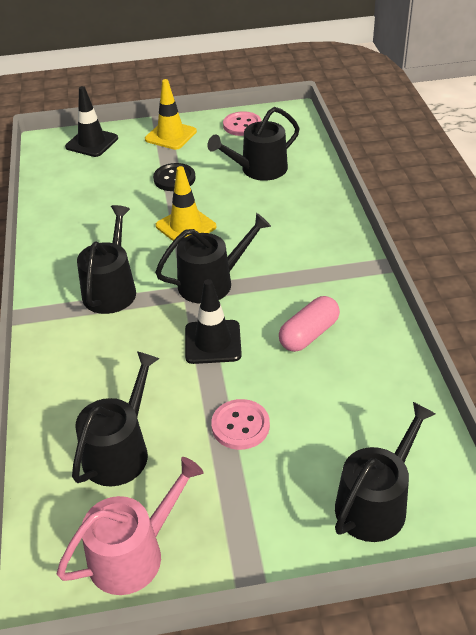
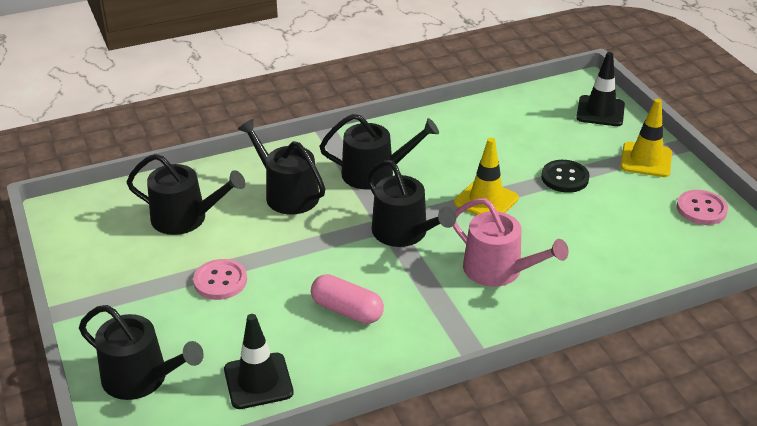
camera: 75 degrees right, 5 degrees down
(134, 553) = (89, 245): pink watering can -> pink watering can (499, 270)
(213, 342) = (320, 247): black traffic cone -> black traffic cone (258, 381)
(259, 169) = (615, 236): black watering can -> black watering can (287, 194)

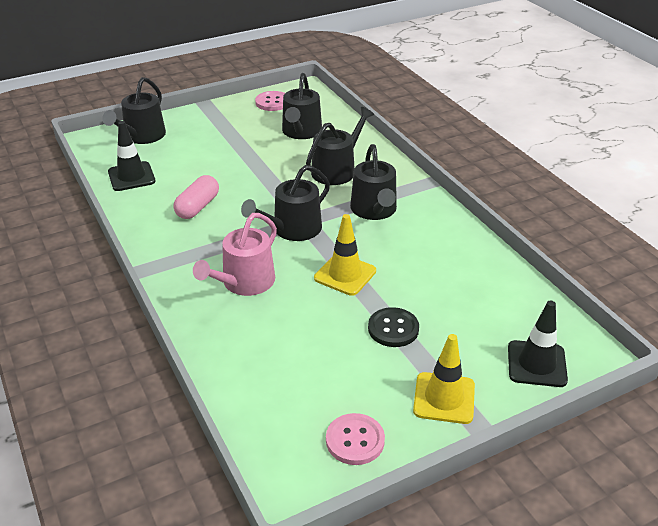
camera: 85 degrees right, 0 degrees up
(220, 281) = (232, 152): pink button -> pink button (272, 102)

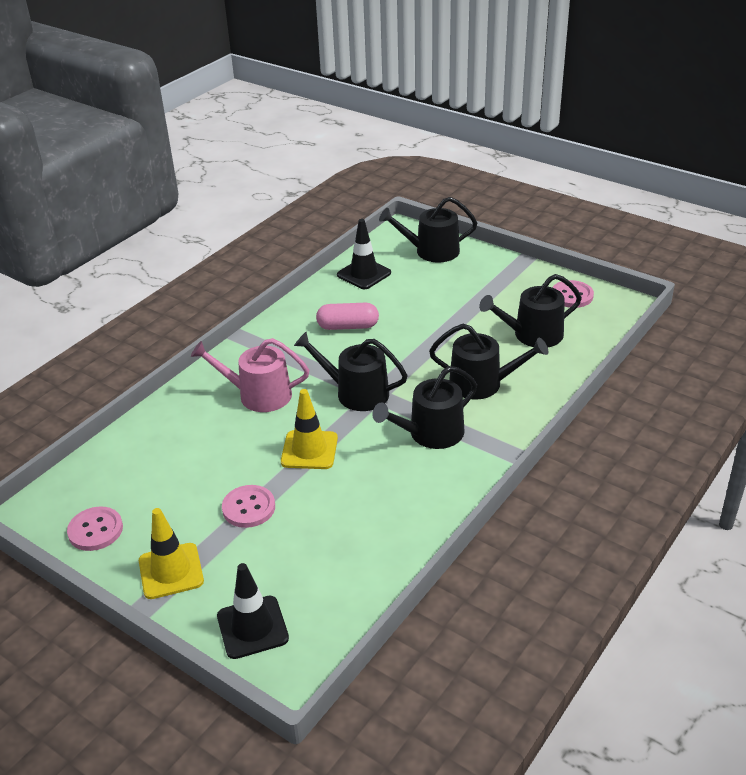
camera: 65 degrees right, 0 degrees up
(393, 329) = (248, 508): black button -> pink button

